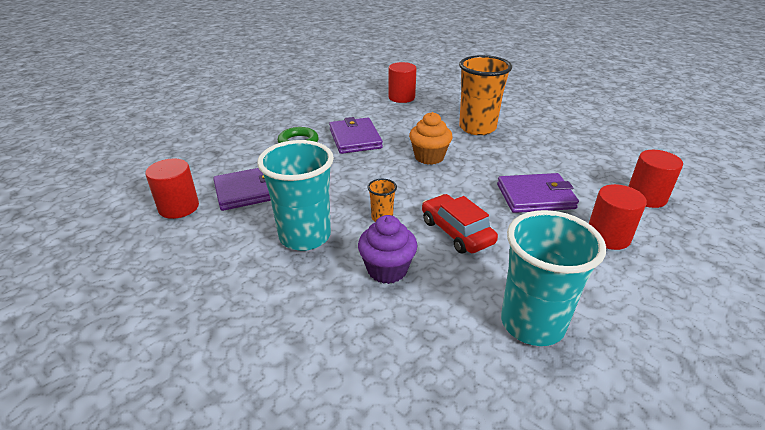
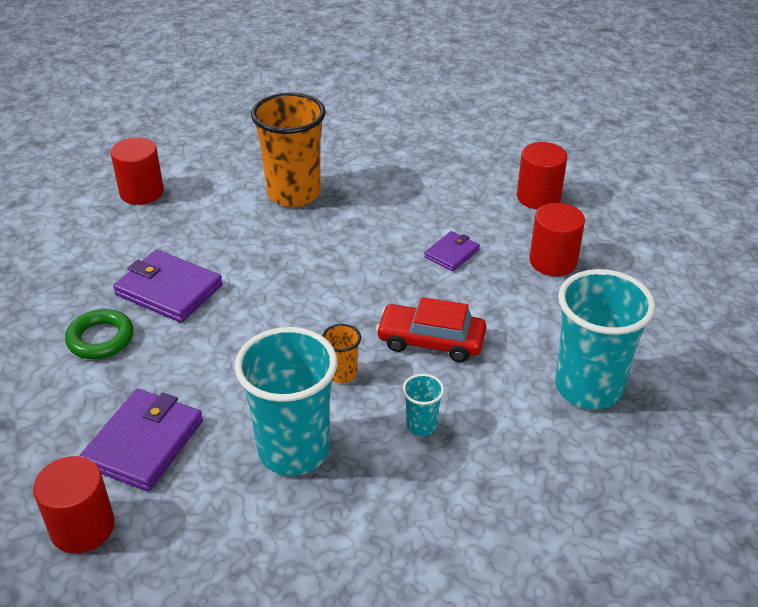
camera: 45 degrees left, 5 degrees up
(387, 270) = (421, 425): purple cupcake -> turquoise cup
(429, 157) = (292, 266): orange cupcake -> none
(535, 196) = (451, 253): purple wallet -> purple wallet, size x0.56

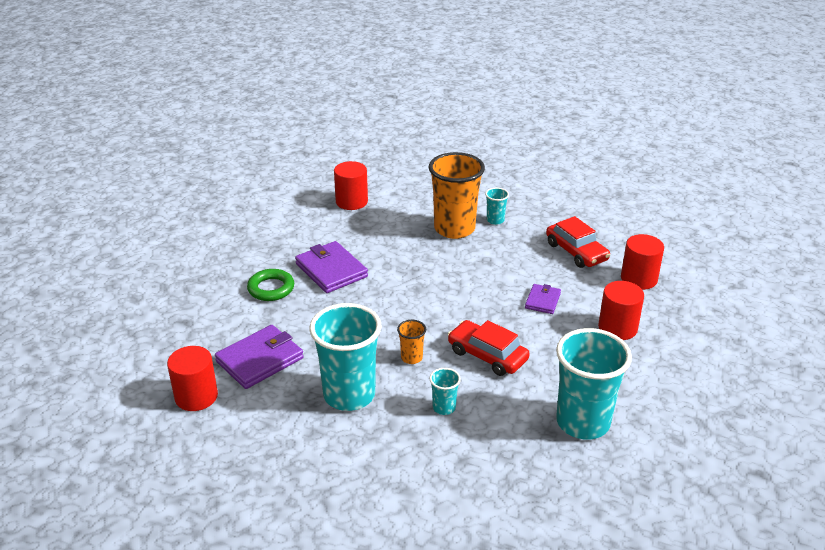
camera: 25 degrees right, 5 degrees down
(336, 170) = (495, 220): none -> turquoise cup
(451, 184) = (576, 252): none -> red car
(451, 253) = (542, 301): purple wallet -> purple wallet turned 45 degrees counterclockwise

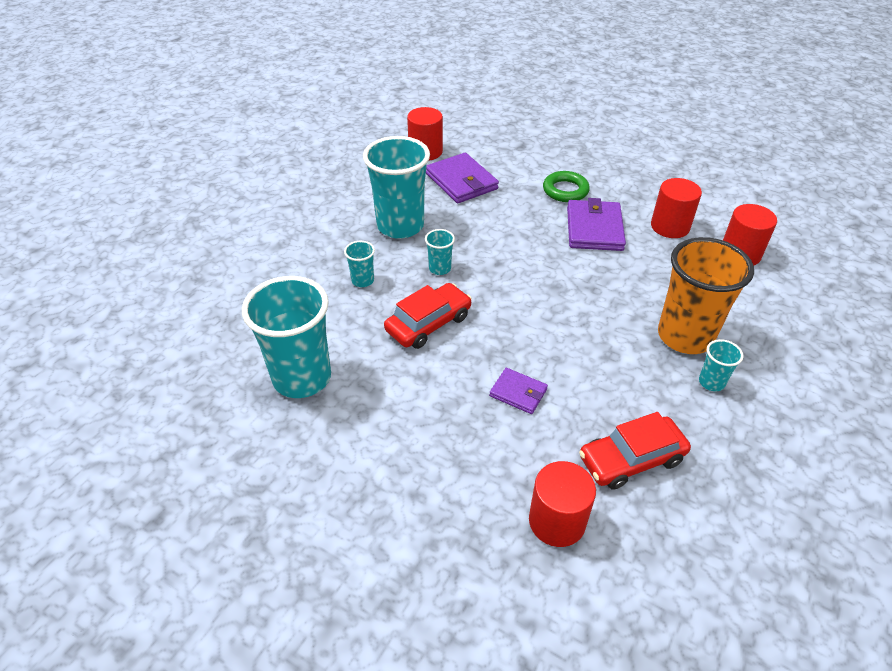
camera: 100 degrees right, 10 degrees up
(331, 270) = (594, 229): purple wallet -> purple wallet turned 60 degrees counterclockwise
(411, 358) = (440, 268): orange cup -> turquoise cup
(617, 328) = (448, 458): red cylinder -> red cylinder (670, 226)

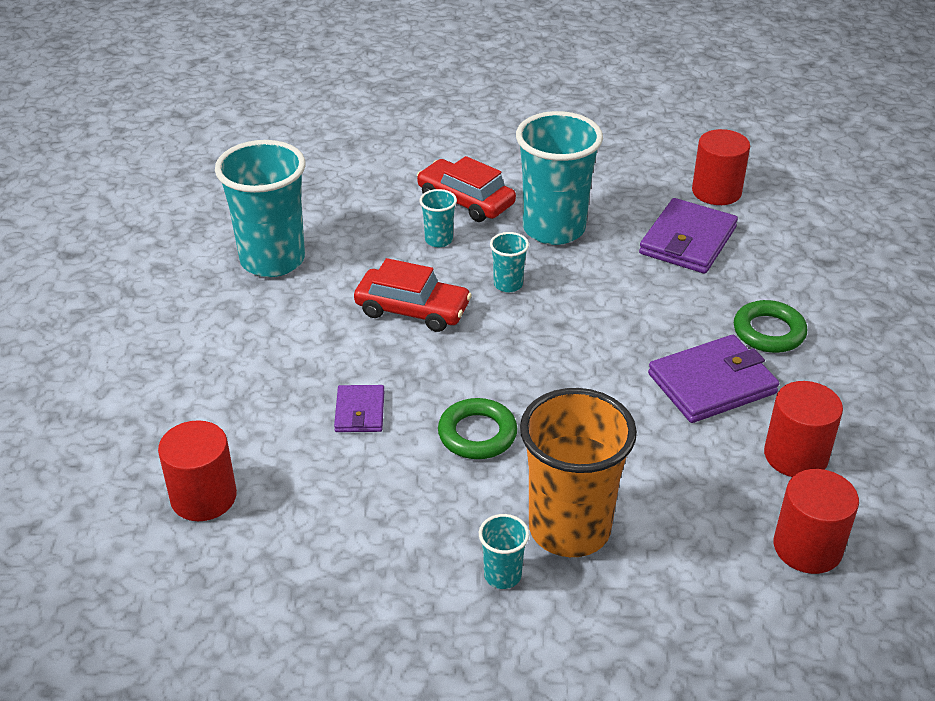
camera: 60 degrees right, 5 degrees down
(578, 342) = (477, 434): none -> green ring
(631, 459) = (323, 532): red car -> red car (466, 200)

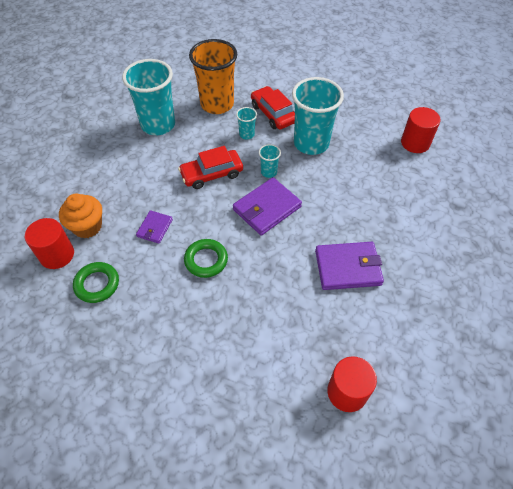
camera: 20 degrees right, 15 degrees up
(235, 441) = (87, 226): none -> orange cupcake
(412, 310) = (212, 174): red car -> red car turned 120 degrees clockwise
(502, 575) = (175, 351): turquoise cup -> none
(569, 529) = (223, 334): orange cup -> orange cup (217, 104)
(687, 240) = (382, 171): purple wallet -> purple wallet (267, 208)
(769, 332) = (398, 243): green ring -> green ring (97, 284)
(795, 456) = (371, 330): red cylinder -> none

